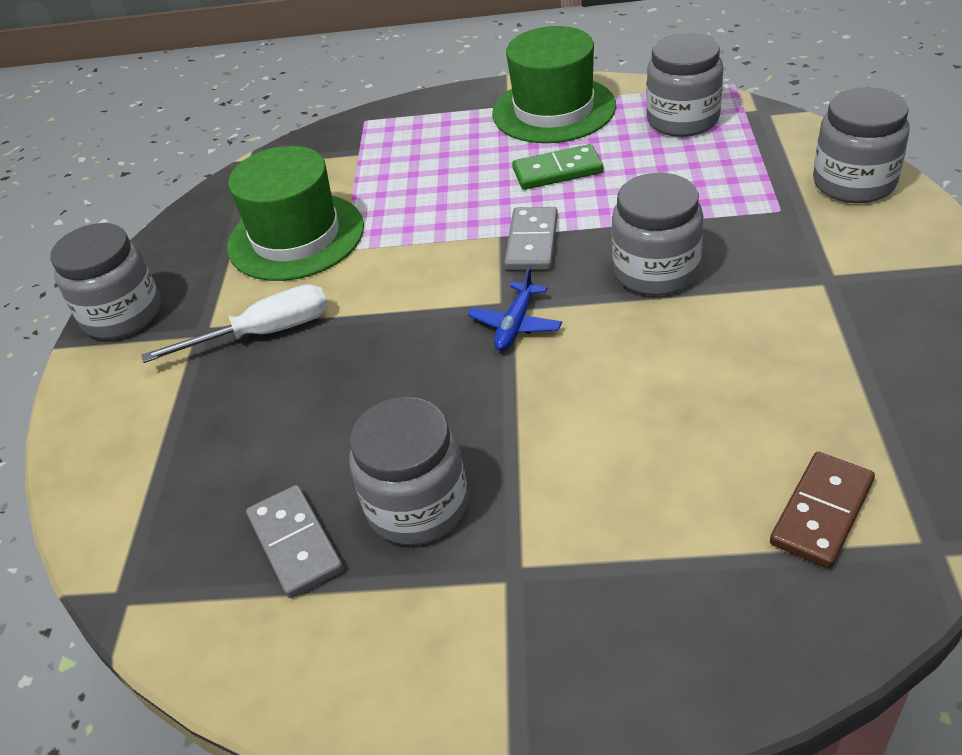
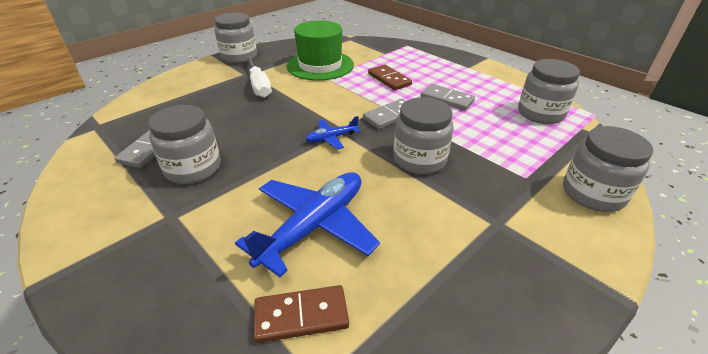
camera: 40 degrees right, 5 degrees down
(263, 333) = (259, 85): white screwdriver -> white screwdriver turned 45 degrees clockwise
(437, 191) = (389, 79): none -> brown domino
(554, 110) = (485, 78): green hat -> none
(557, 171) = (446, 99): green domino -> grey domino
(684, 432) = (314, 226): none -> blue plane

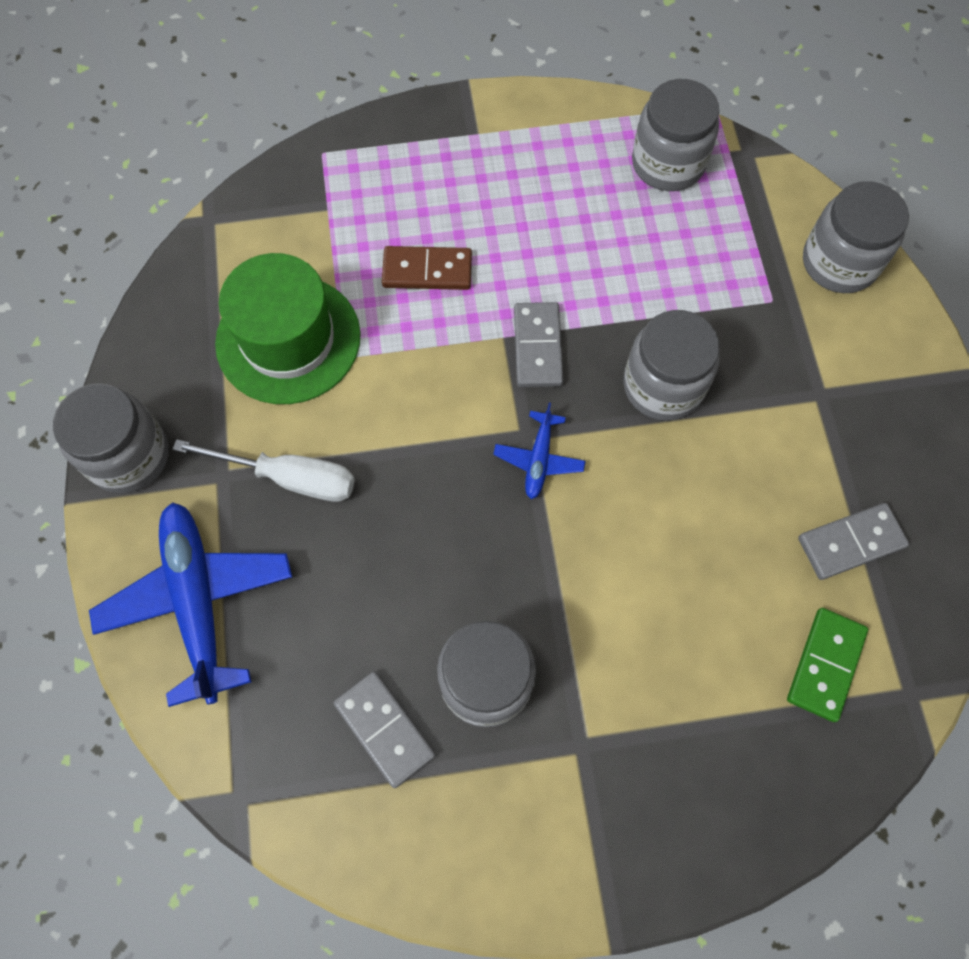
camera: 55 degrees left, 30 degrees up
(301, 315) = (825, 665): brown domino -> green domino
(314, 226) = (707, 584): blue plane -> blue plane (198, 601)
(446, 99) = (548, 241): grey domino -> grey domino (851, 543)

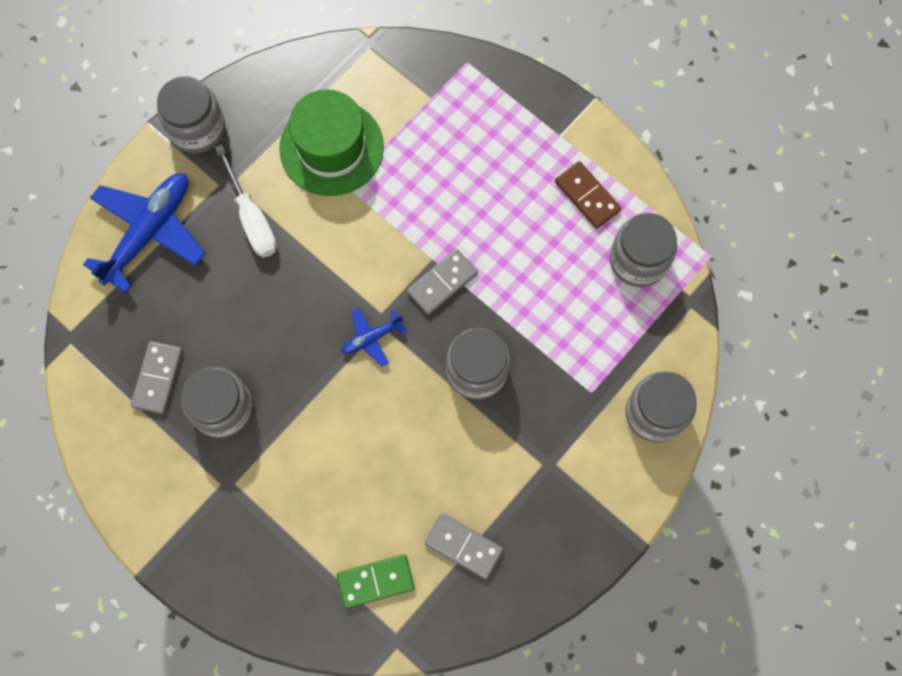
camera: 50 degrees right, 5 degrees up
(427, 271) = (439, 184): brown domino -> brown domino (587, 196)

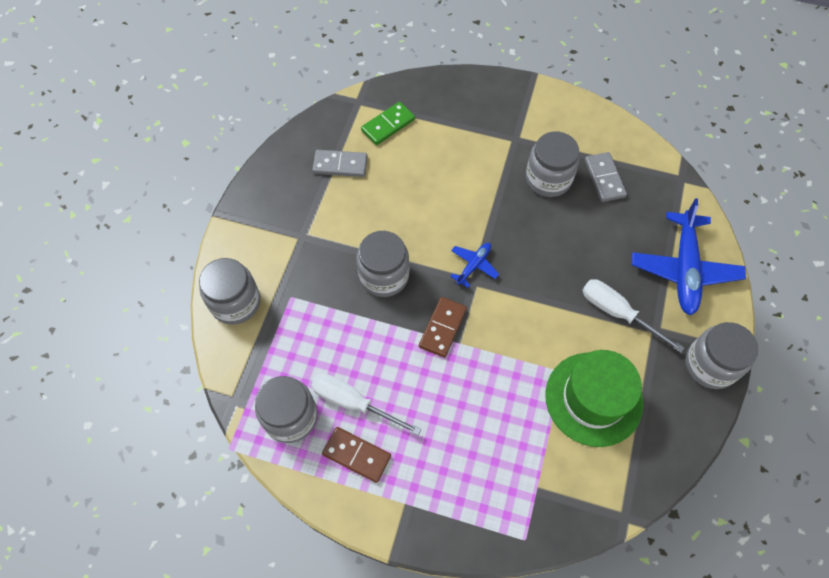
camera: 155 degrees right, 10 degrees down
(442, 283) = (442, 328): grey domino -> brown domino
(569, 246) = (353, 403): none -> white screwdriver

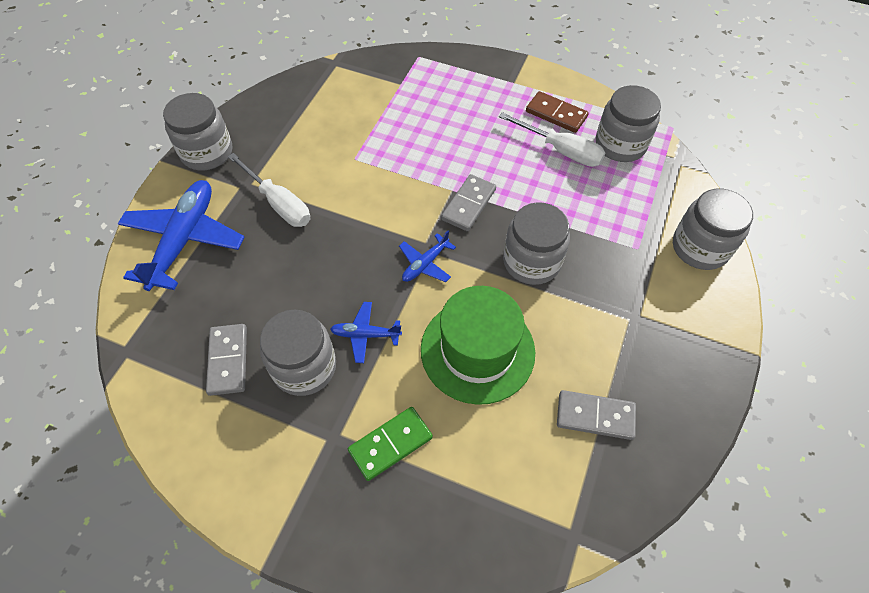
camera: 175 degrees left, 5 degrees down
(388, 125) = (525, 481): green domino -> green domino (390, 444)
(442, 328) = (469, 204): brown domino -> grey domino
(510, 204) = (365, 335): none -> blue plane
(593, 398) = (331, 136): green hat -> green hat (477, 350)

